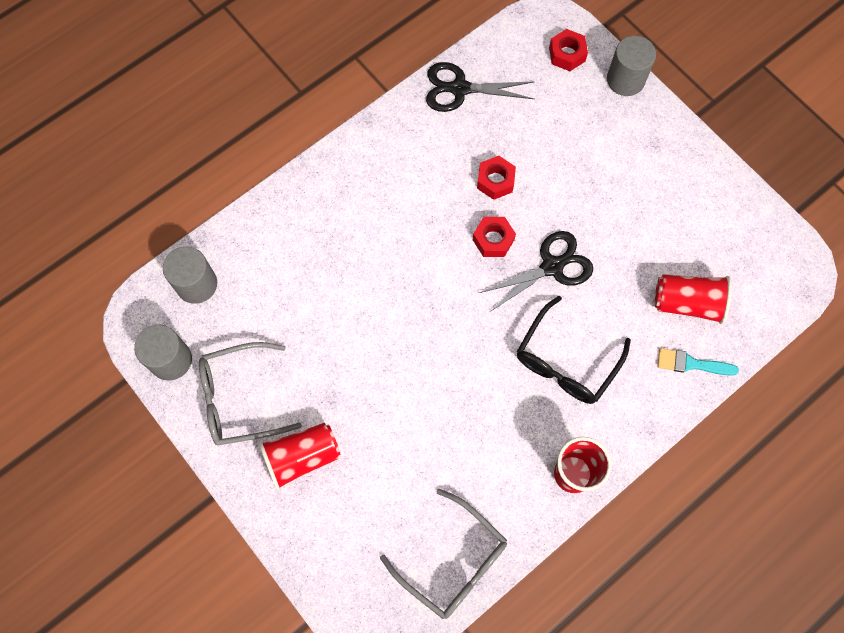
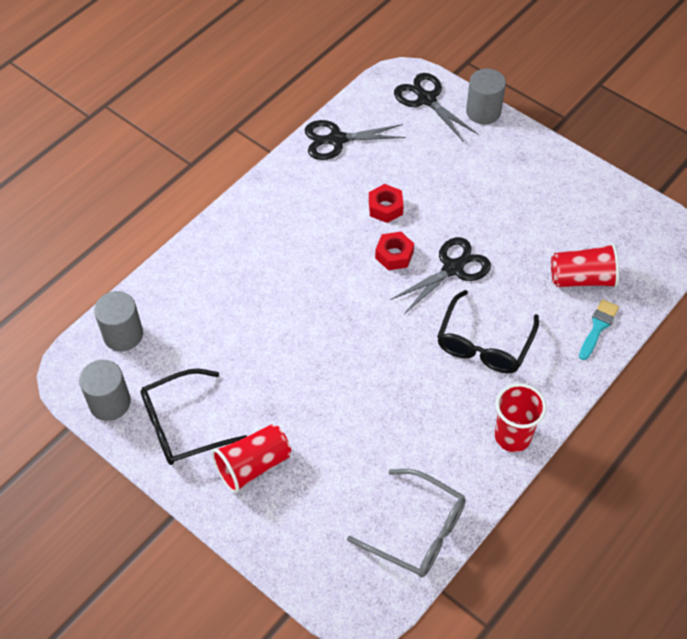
camera: 10 degrees left, 15 degrees down
(240, 399) = (183, 425): grey glasses -> black glasses
(567, 54) = (426, 99): red nut -> black scissors
(691, 363) = (598, 327): turquoise brush -> turquoise brush turned 120 degrees clockwise

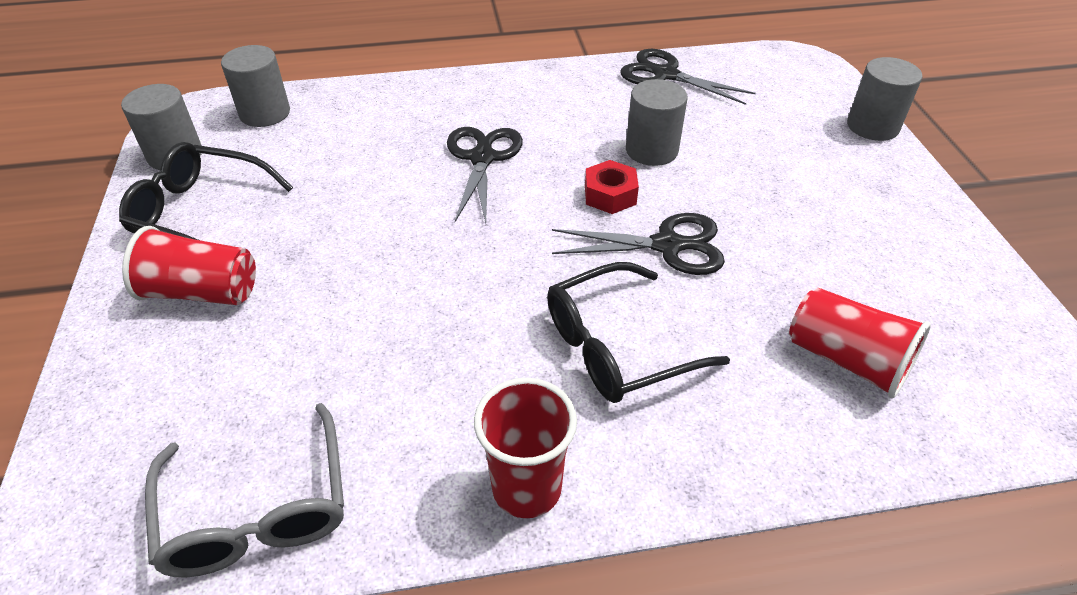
camera: 40 degrees right, 10 degrees down
(385, 207) = (651, 150): red nut -> grey cylinder
(426, 99) = (809, 88): black scissors -> black scissors (482, 158)
(598, 327) = (814, 435): turquoise brush -> none

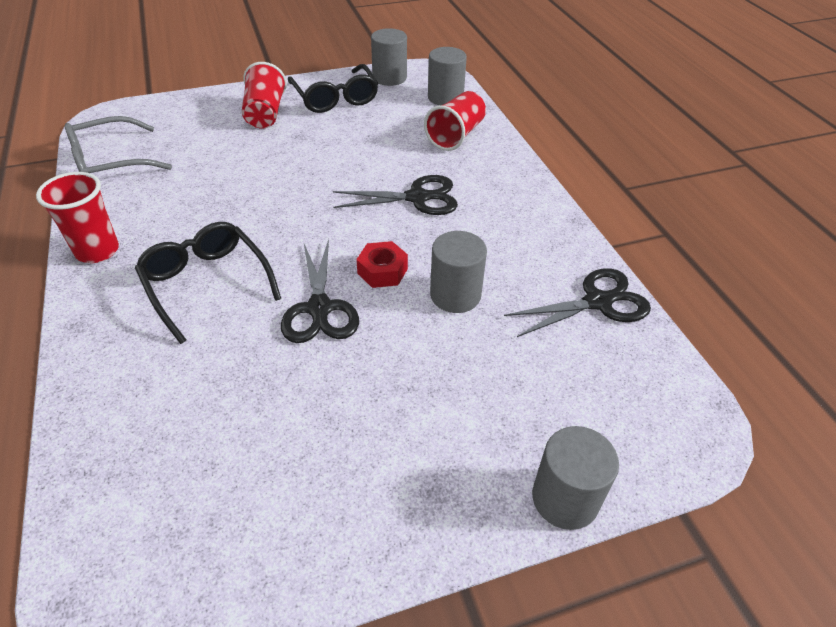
camera: 80 degrees right, 0 degrees up
(201, 212) = (335, 98): black glasses -> black glasses turned 150 degrees clockwise
(665, 75) = (597, 302): black scissors -> black scissors turned 45 degrees clockwise
(847, 360) = (177, 426): red cup -> red cup (456, 135)

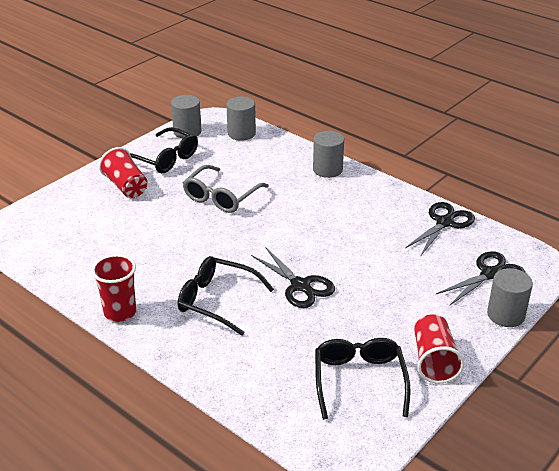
camera: 30 degrees left, 10 degrees down
(110, 162) = (51, 258): grey glasses -> grey glasses (221, 197)
(247, 493) = (359, 381): none -> black glasses
(382, 271) = (314, 252): red nut -> none
(417, 197) = (291, 204): black scissors -> black scissors (490, 274)
(455, 295) = (368, 248): grey cylinder -> grey cylinder (327, 169)
(456, 135) = (275, 157): red cup -> red cup (433, 361)

